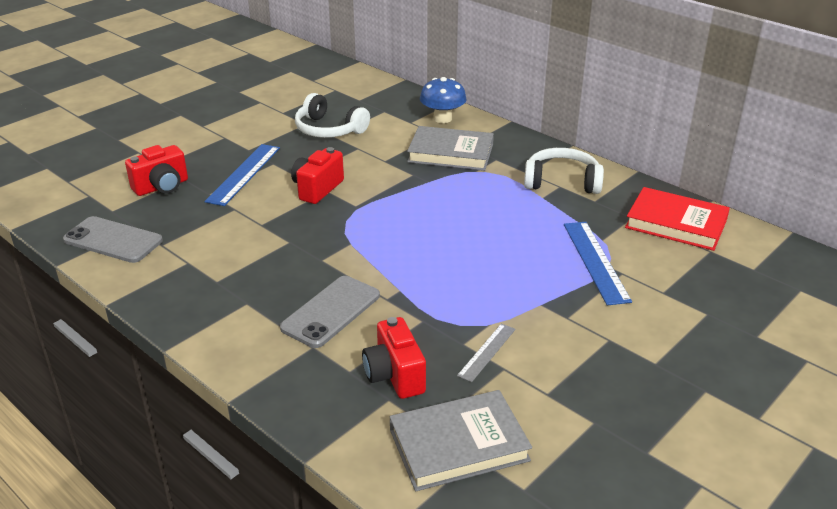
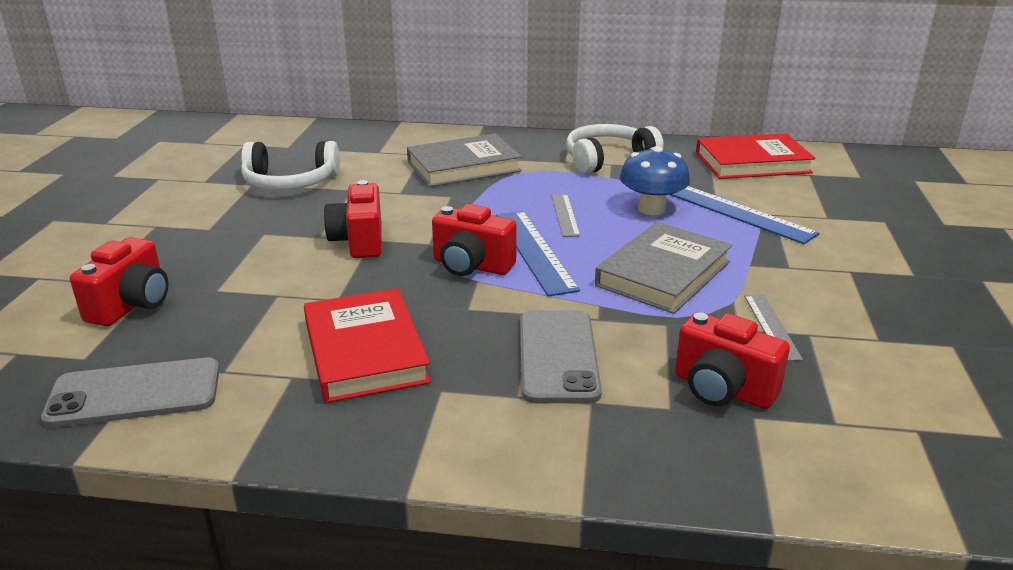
camera: 35 degrees left, 5 degrees down
(237, 263) = (365, 351): none -> red book
(244, 174) = (238, 255): blue ruler -> blue ruler (534, 251)
(359, 232) = (471, 266): none -> red camera
(442, 119) = (410, 140): blue mushroom -> blue mushroom (651, 209)
(458, 445) = (886, 426): grey book -> grey book (663, 274)
(467, 216) = (565, 215): none -> grey ruler

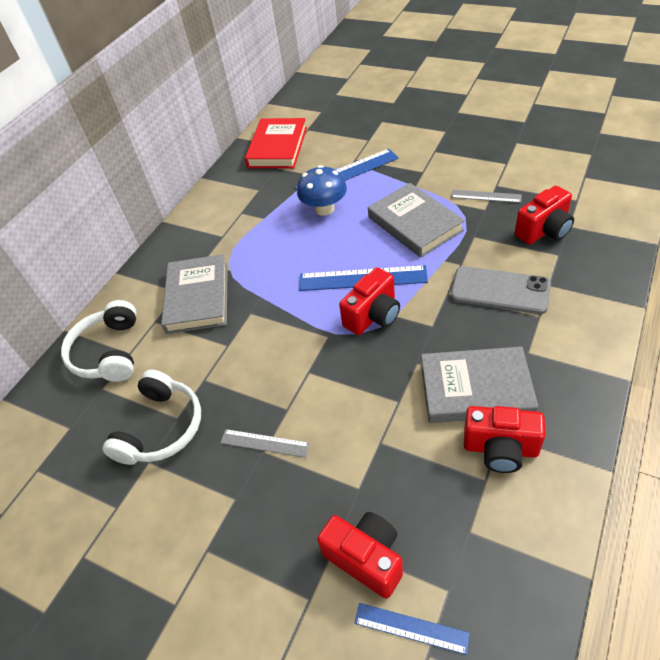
camera: 65 degrees left, 20 degrees up
(48, 340) = (411, 628): none -> blue ruler
(135, 394) = (508, 542): grey phone -> none
(359, 241) = (308, 381): red camera -> red camera (500, 449)
(365, 351) = (475, 389): red book -> grey book
(565, 215) = (314, 253): grey ruler -> grey ruler (264, 443)
(608, 160) = (233, 213): white headphones -> white headphones (109, 352)

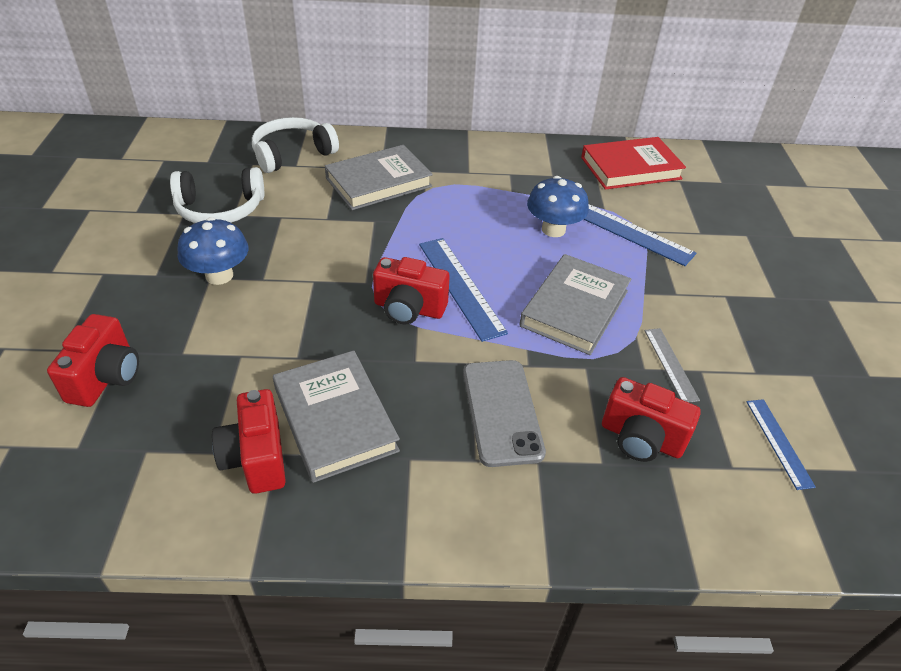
camera: 55 degrees right, 5 degrees down
(264, 443) = (219, 275): grey ruler -> blue mushroom
(411, 628) = (36, 427): blue ruler -> blue ruler (779, 442)

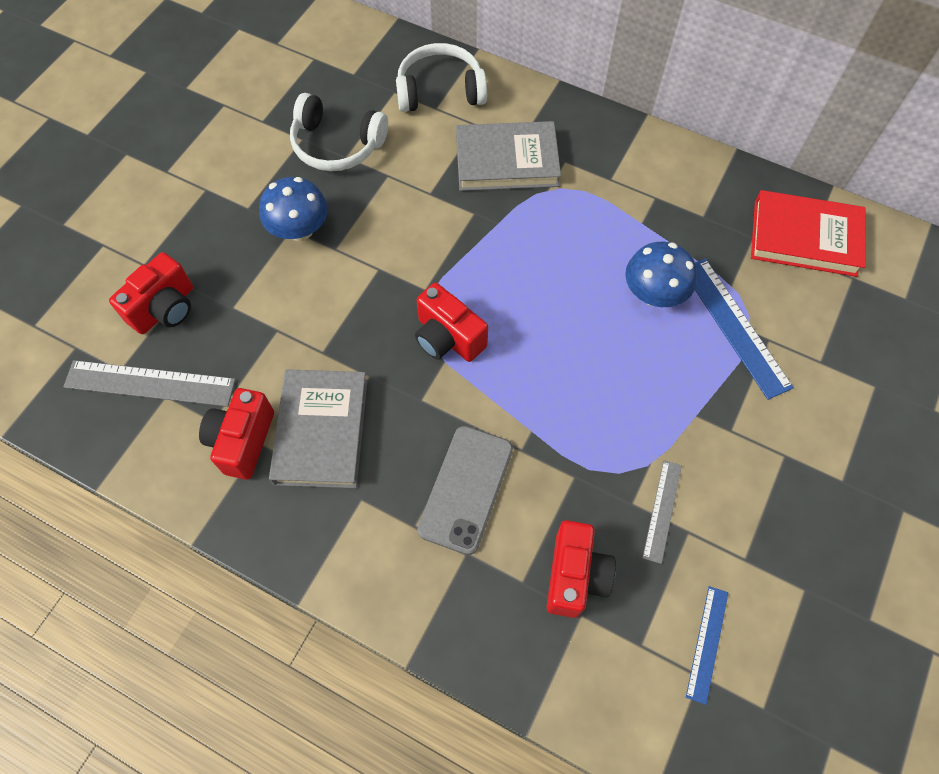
camera: 30 degrees right, 20 degrees up
(121, 447) = (150, 383): none -> grey ruler
(460, 286) = (511, 331): blue ruler -> none
(574, 308) = (609, 404): grey book -> none
(641, 439) = (575, 575): red camera -> red camera turned 135 degrees counterclockwise

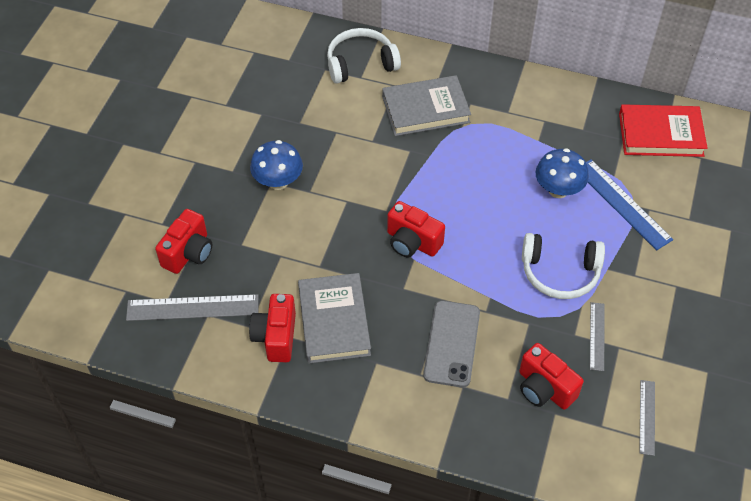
camera: 10 degrees left, 10 degrees down
(337, 145) = (290, 115): white headphones -> white headphones (560, 272)
(575, 575) = (544, 388): red camera -> red camera turned 135 degrees clockwise
(707, 643) = (647, 417): blue ruler -> grey ruler

